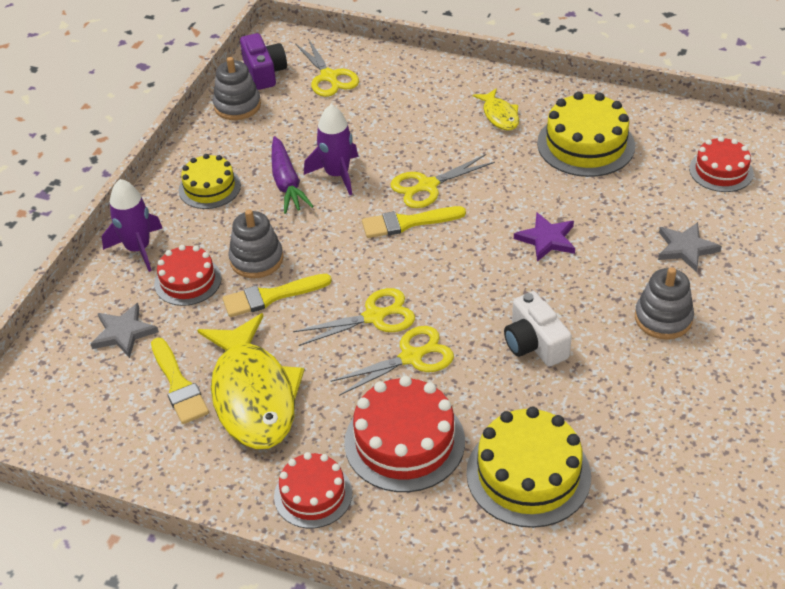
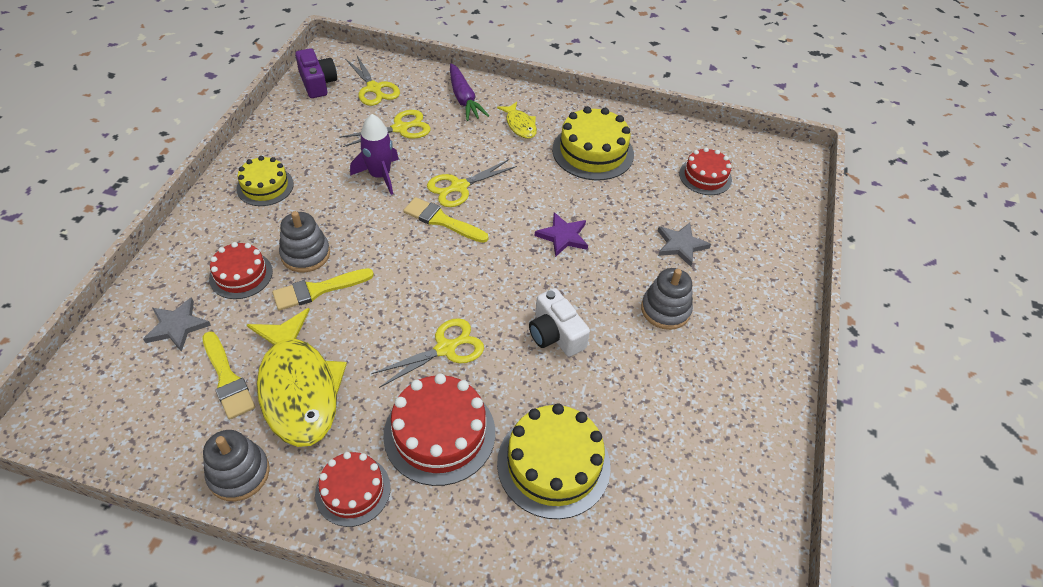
camera: 10 degrees left, 5 degrees up
(138, 249) = (196, 244): purple rocket -> none
(237, 106) = (293, 112): grey stacking toy -> grey stacking toy (239, 473)
(287, 183) = (335, 183): purple carrot -> purple carrot (464, 99)
(374, 317) = (412, 309): yellow scissors -> yellow scissors (400, 128)
(407, 223) = (441, 220): yellow brush -> yellow brush turned 45 degrees clockwise

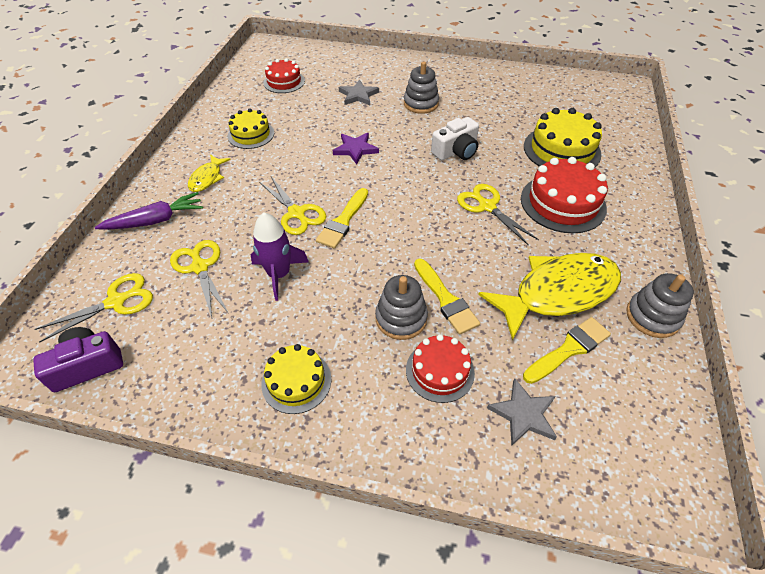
camera: 90 degrees left, 0 degrees up
(353, 490) = (629, 243): red cake -> none
(520, 125) = (207, 178): yellow fish -> yellow fish turned 135 degrees clockwise
(593, 152) = (251, 134): yellow cake -> yellow cake, size x0.63

